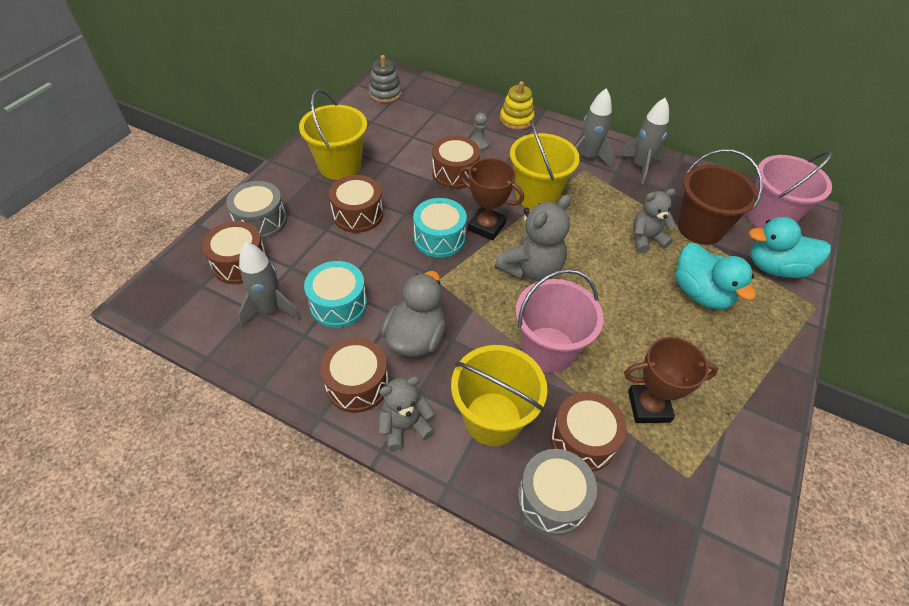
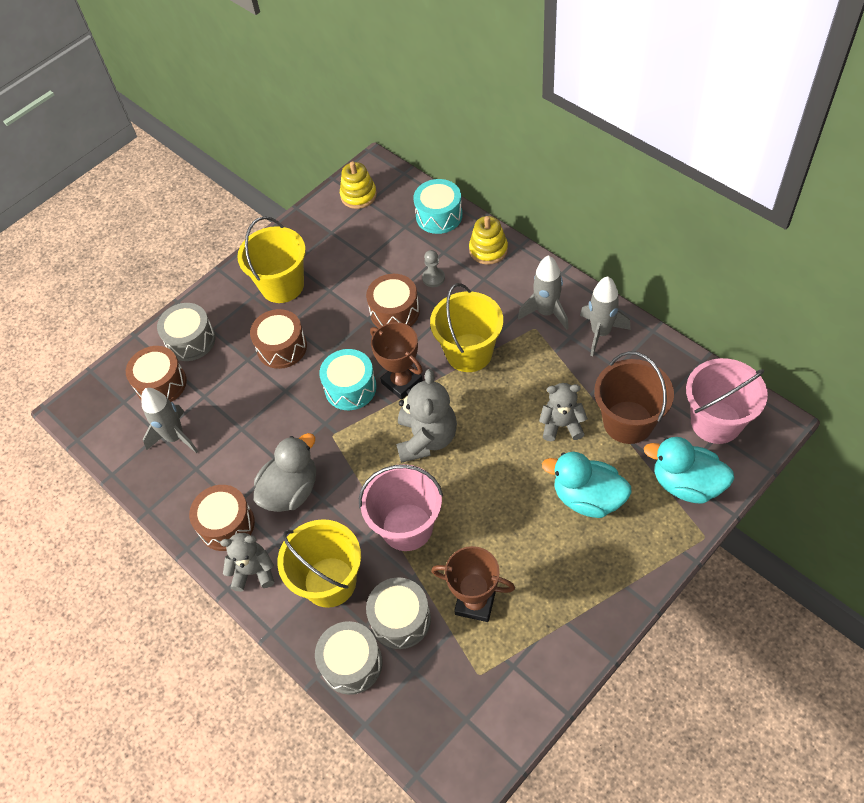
camera: 25 degrees right, 5 degrees up
(338, 304) = (234, 443): turquoise drum -> turquoise drum (439, 216)
(385, 93) = (358, 195): grey stacking toy -> yellow stacking toy
(531, 269) = (427, 438): grey teddy bear -> grey teddy bear turned 60 degrees counterclockwise
(583, 440) = (400, 619): brown drum -> grey drum
(700, 293) = (587, 498): turquoise duck -> turquoise duck turned 120 degrees clockwise

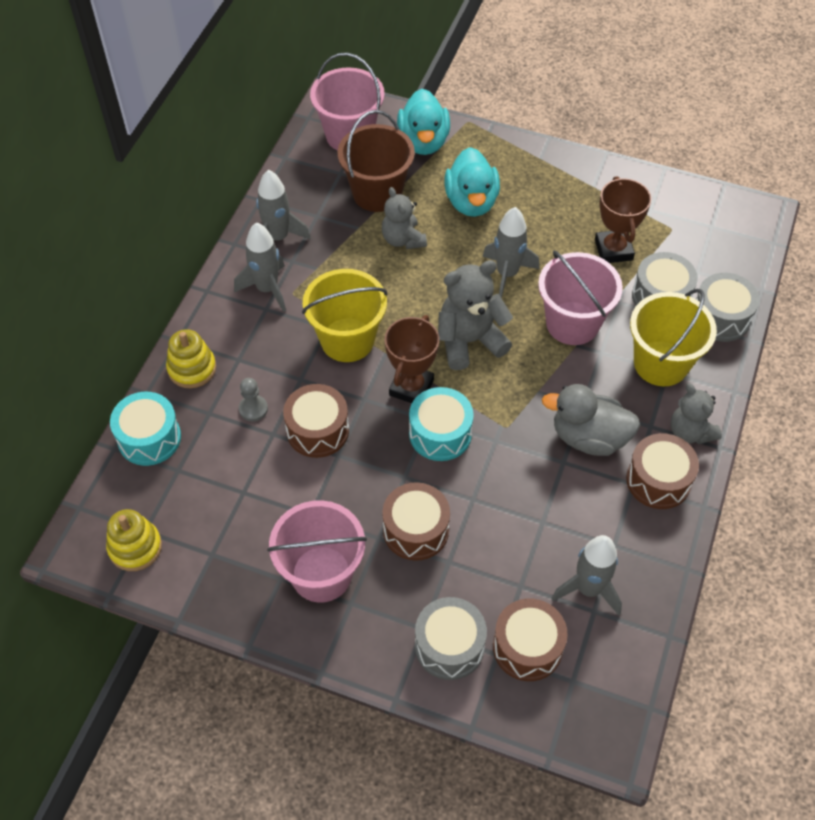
camera: 120 degrees left, 0 degrees up
(282, 285) = (321, 574): yellow bucket -> pink bucket
(486, 495) = (507, 274): none -> grey rocket

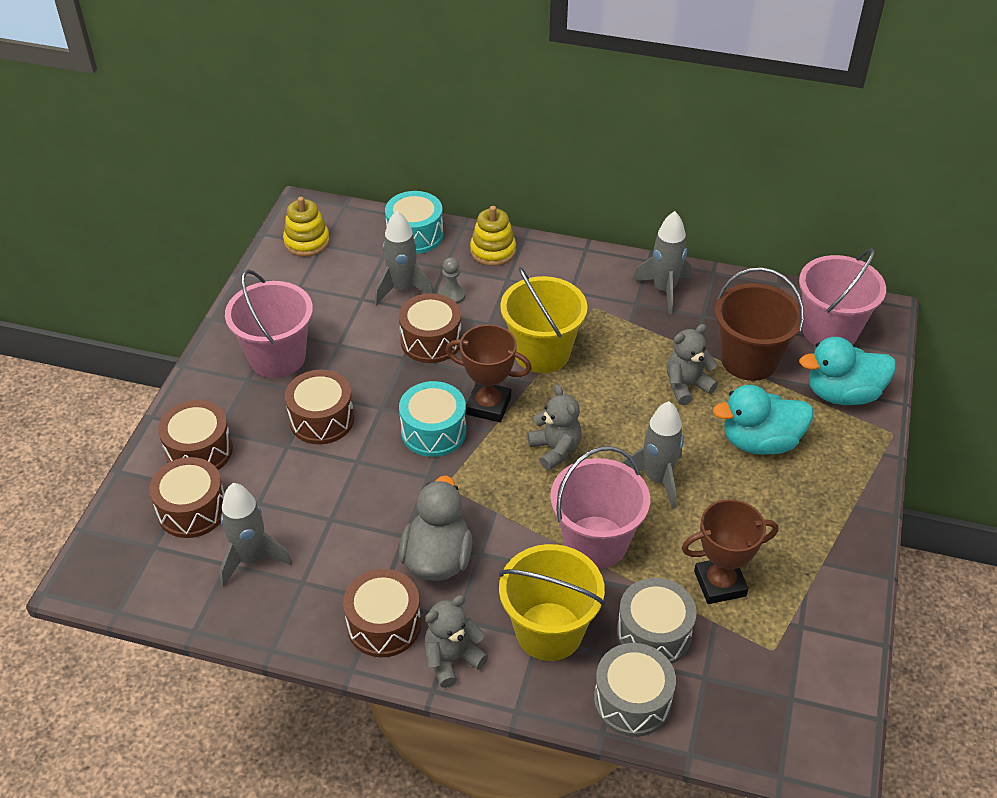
camera: 85 degrees right, 10 degrees down
(267, 289) = (596, 289): grey rocket -> grey rocket (403, 289)
(449, 646) = (199, 451): grey drum -> brown drum
(469, 341) = (555, 449): grey teddy bear -> grey teddy bear, size x0.66

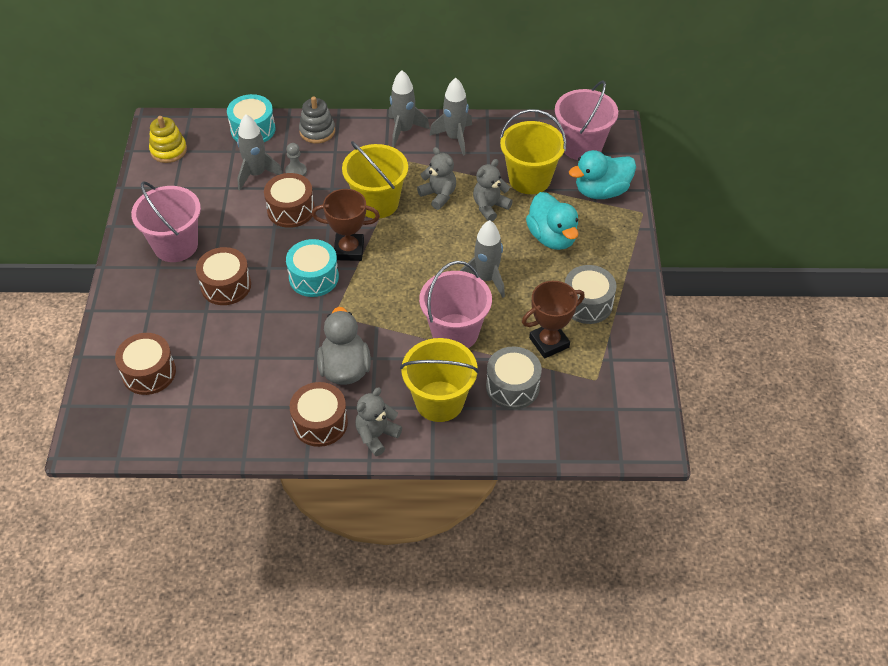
camera: 15 degrees left, 5 degrees up
(199, 451) = (139, 328): brown drum -> none
(252, 559) = (207, 398): grey rocket -> grey rocket (404, 130)
(493, 251) = (317, 131): yellow stacking toy -> grey stacking toy
(555, 449) = (407, 272): grey teddy bear -> grey teddy bear (438, 195)
(632, 701) = (510, 435): grey drum -> grey drum (587, 303)
(749, 360) = (529, 179): brown bucket -> yellow bucket
(760, 442) = (552, 237): turquoise duck -> turquoise duck turned 90 degrees counterclockwise

